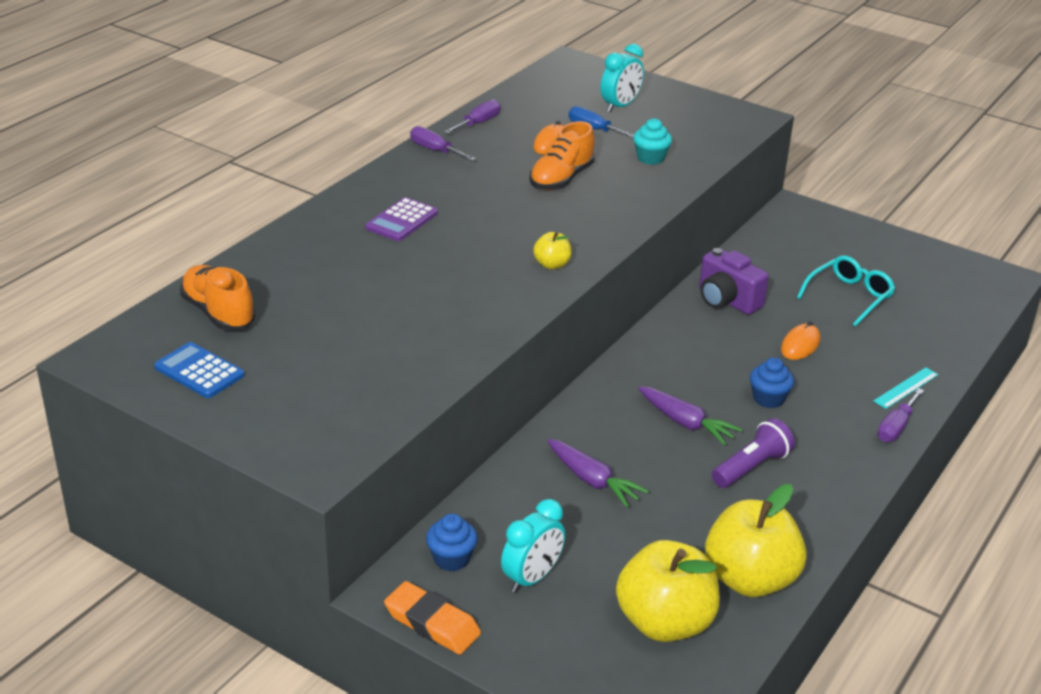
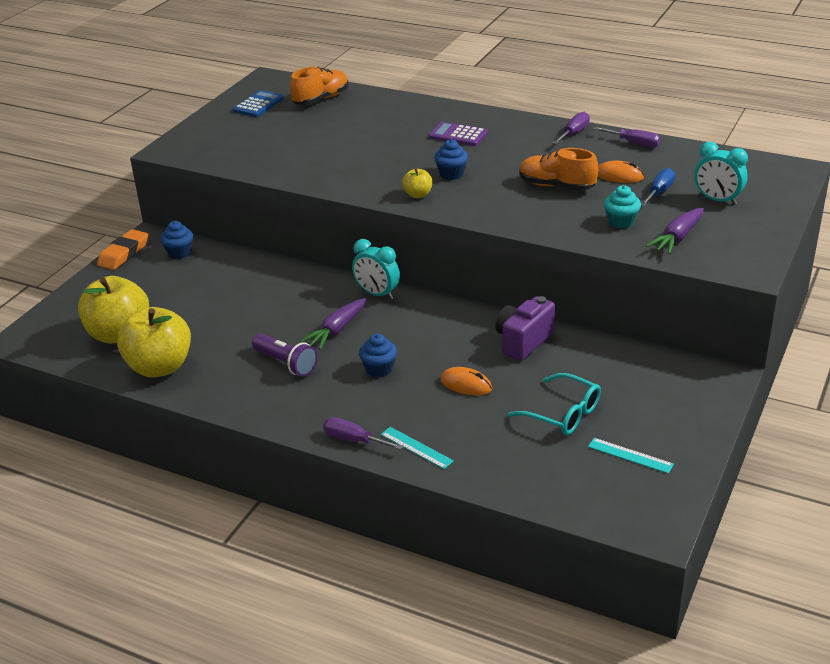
camera: 85 degrees right, 0 degrees up
(506, 237) = (451, 174): none -> blue cupcake
(532, 578) = (162, 282): turquoise clock -> turquoise clock (377, 294)
(592, 481) = (261, 295): purple carrot -> purple carrot (677, 238)
(910, 273) = (630, 455): none -> turquoise ruler

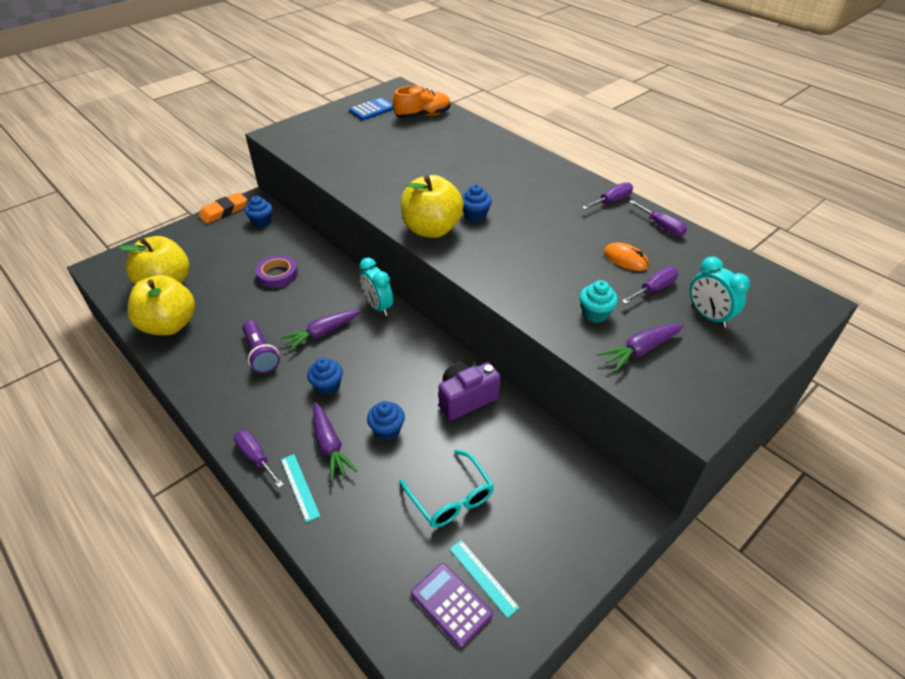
camera: 20 degrees right, 10 degrees up
(242, 294) = (277, 275): none -> purple tape
(418, 195) = (432, 229): yellow apple -> yellow apple, size x2.19
(420, 411) = (330, 446): none -> purple carrot
(458, 135) = (508, 177): purple calculator -> purple calculator (451, 604)
(466, 384) = (387, 430): orange mouse -> blue cupcake
(556, 186) = (559, 254): orange shoe -> none
(659, 192) = (654, 289): blue screwdriver -> purple screwdriver

